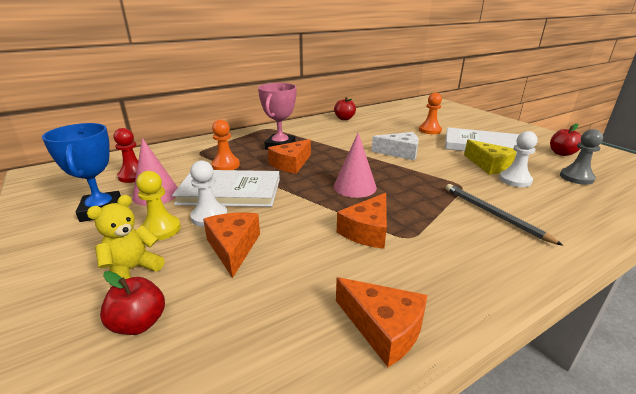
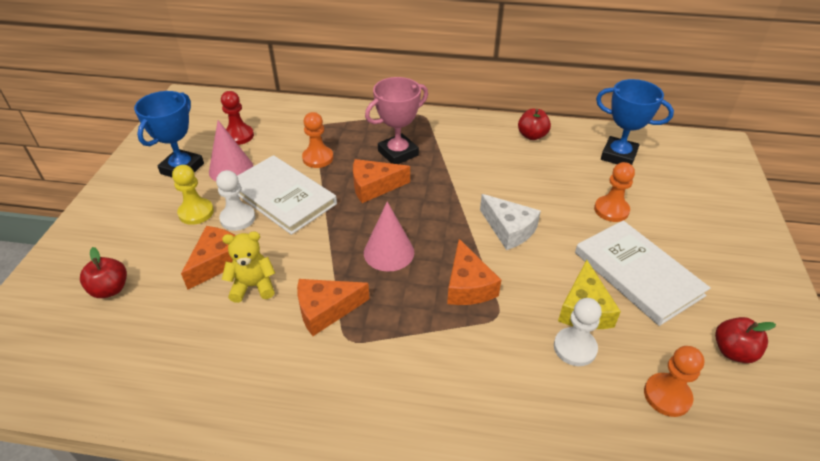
camera: 40 degrees right, 15 degrees up
(132, 270) = (146, 242): yellow teddy bear -> yellow teddy bear (253, 286)
(383, 328) = (218, 397): orange cheese -> orange cheese (468, 285)
(397, 113) = (618, 156): none -> blue trophy
(493, 214) = (465, 370): grey pencil -> none
(576, 177) = (667, 396): grey pawn -> orange pawn

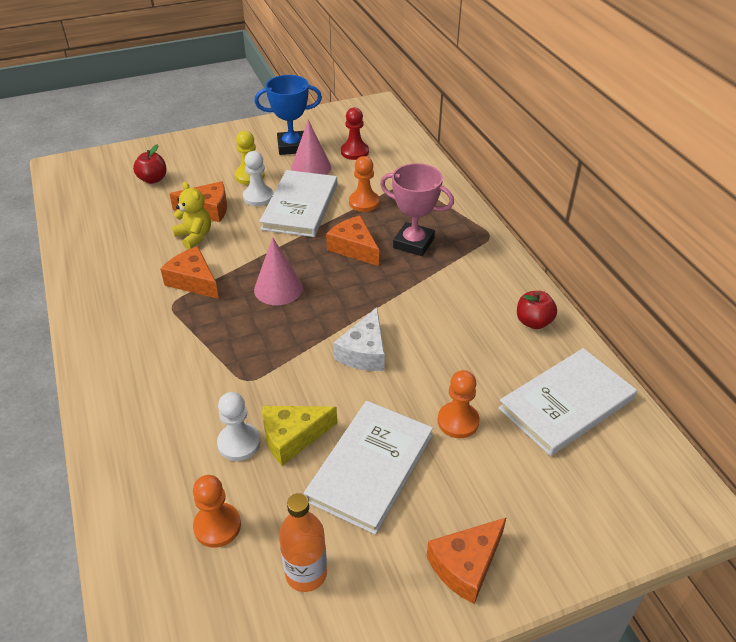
camera: 60 degrees right, 0 degrees up
(468, 285) = (271, 349): orange cheese -> orange cheese (465, 565)
(618, 156) = (566, 403): blue trophy -> white book
(733, 351) = (306, 573): red apple -> orange bottle

